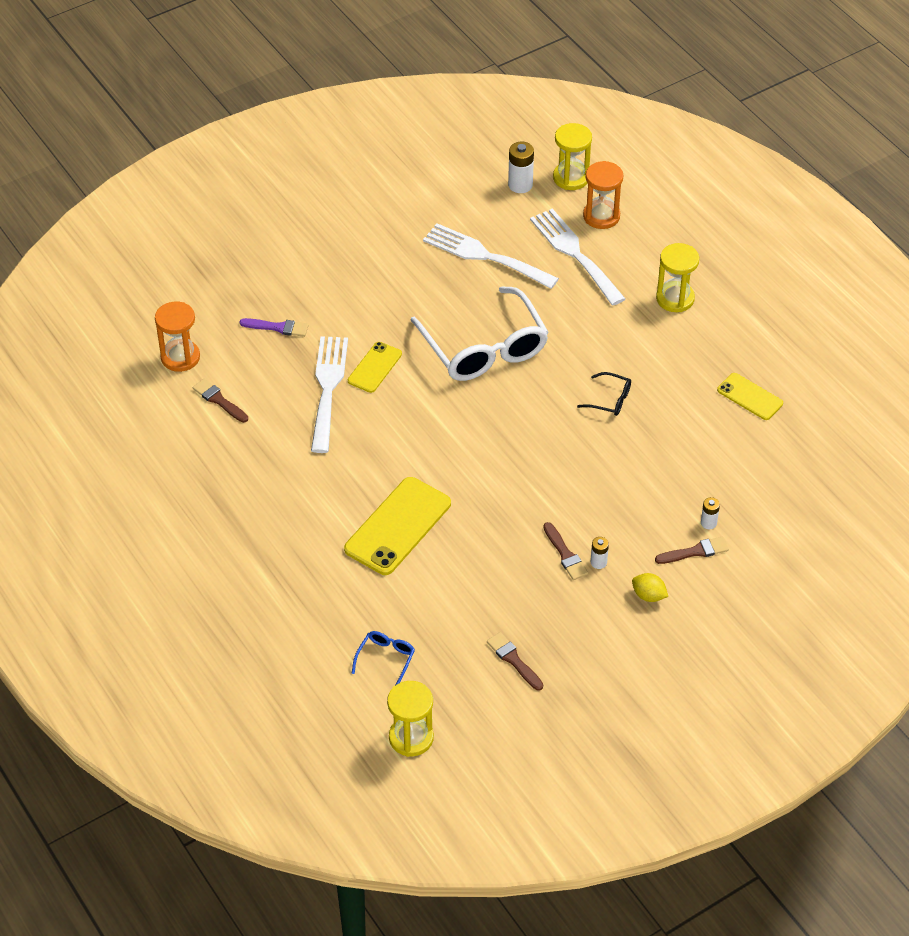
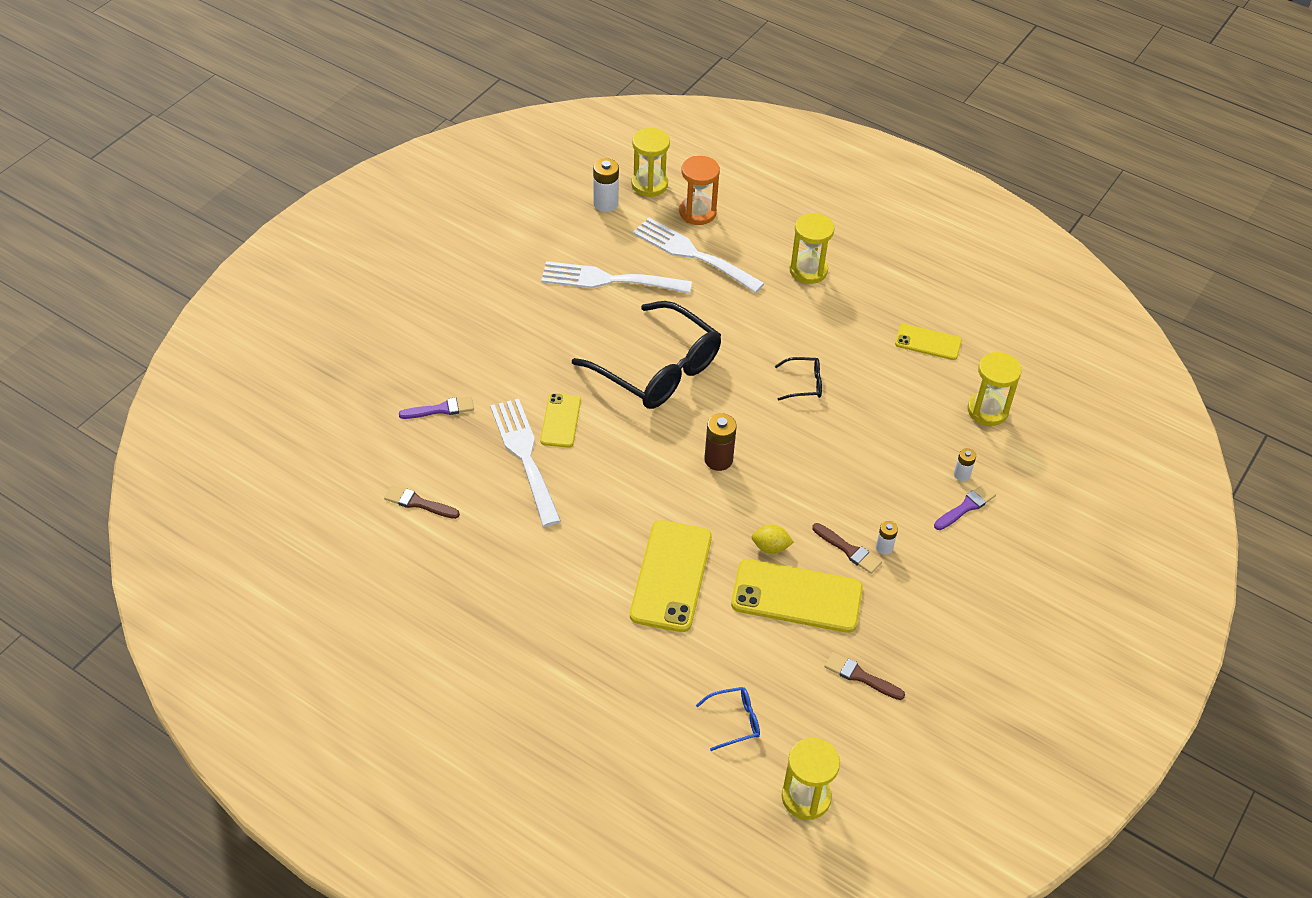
camera: 25 degrees left, 0 degrees up
(180, 357) = (354, 470): orange hourglass -> none
(386, 659) = (734, 721): blue glasses -> blue glasses turned 75 degrees clockwise
(484, 348) = (658, 369): white glasses -> black glasses
(494, 442) = (718, 460): none -> brown battery
(496, 577) = (796, 596): none -> yellow phone
(648, 595) = (949, 565): yellow lemon -> yellow lemon (770, 547)
(695, 552) = (966, 507): brown brush -> purple brush
(769, 474) = (987, 410): none -> yellow hourglass

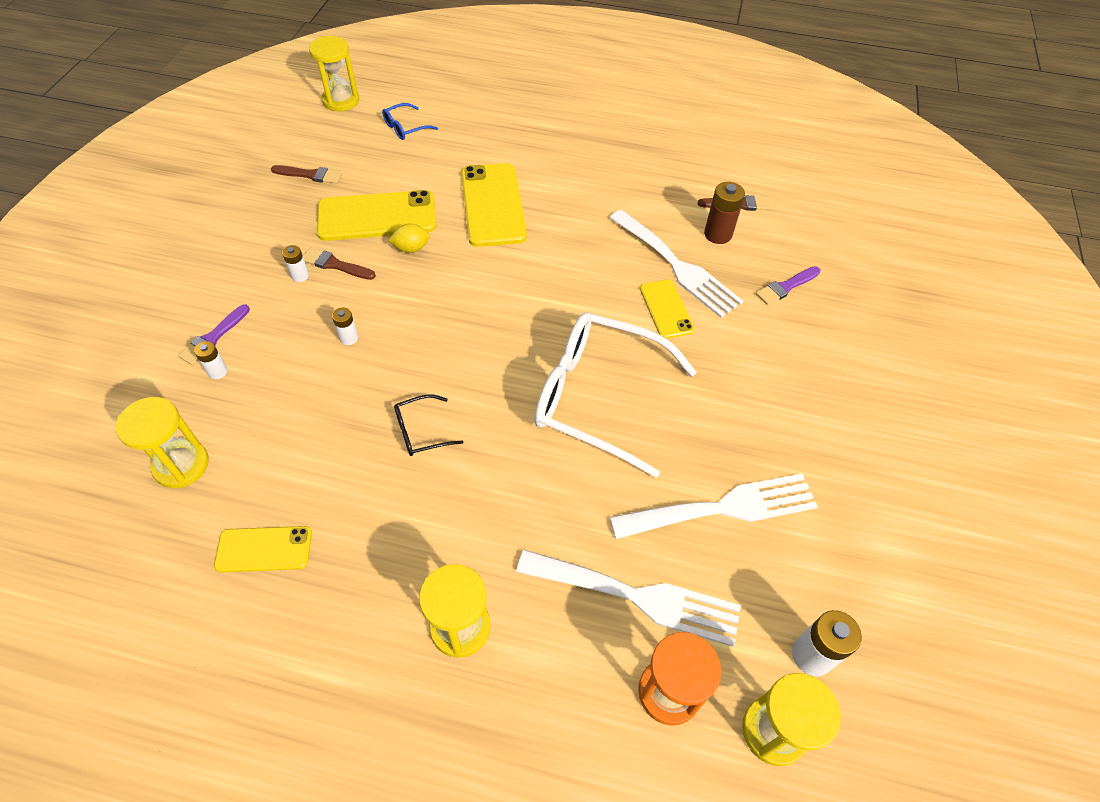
camera: 160 degrees right, 5 degrees up
(658, 369) = (598, 397): black glasses -> white glasses
(718, 460) = (489, 314): brown battery -> brown battery (718, 234)
(847, 473) = (349, 338): none -> white battery

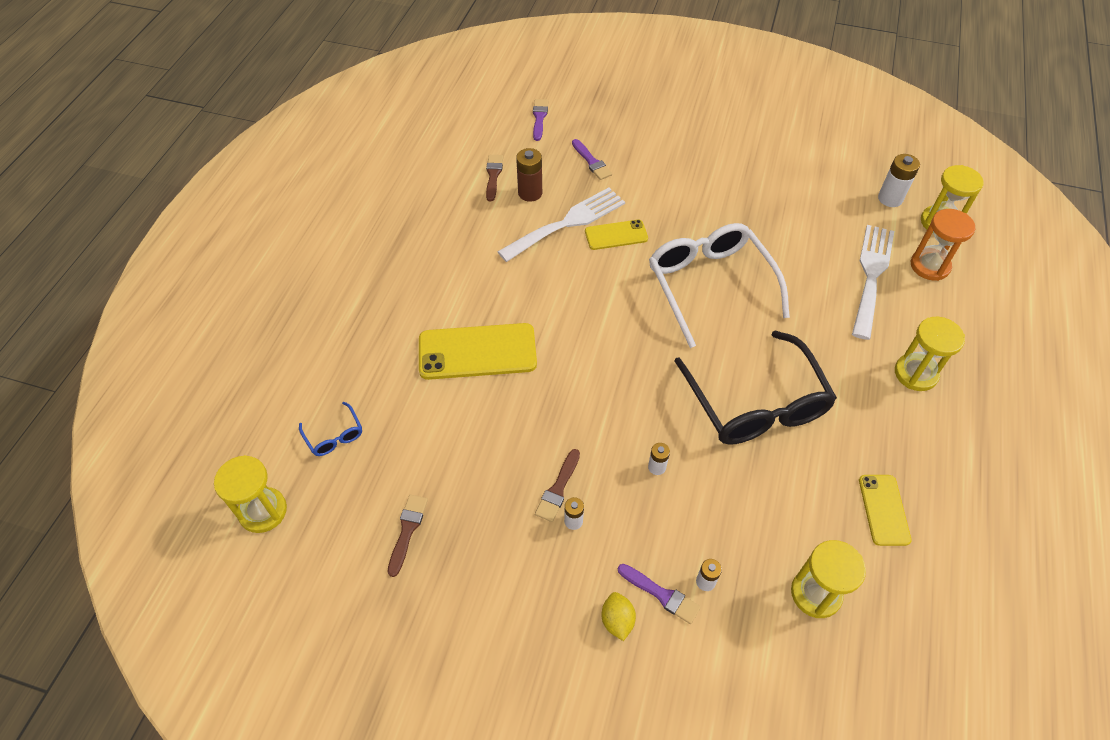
camera: 85 degrees left, 0 degrees up
(377, 216) = (486, 455): yellow phone -> none
(411, 248) = (536, 420): yellow lemon -> yellow lemon (617, 620)
(421, 431) = (756, 403): black glasses -> black glasses, size x2.41
(598, 397) = (710, 285): white glasses -> white glasses turned 135 degrees clockwise
(723, 508) = (797, 224): white fork -> none
(849, 238) = (539, 118): none -> purple brush

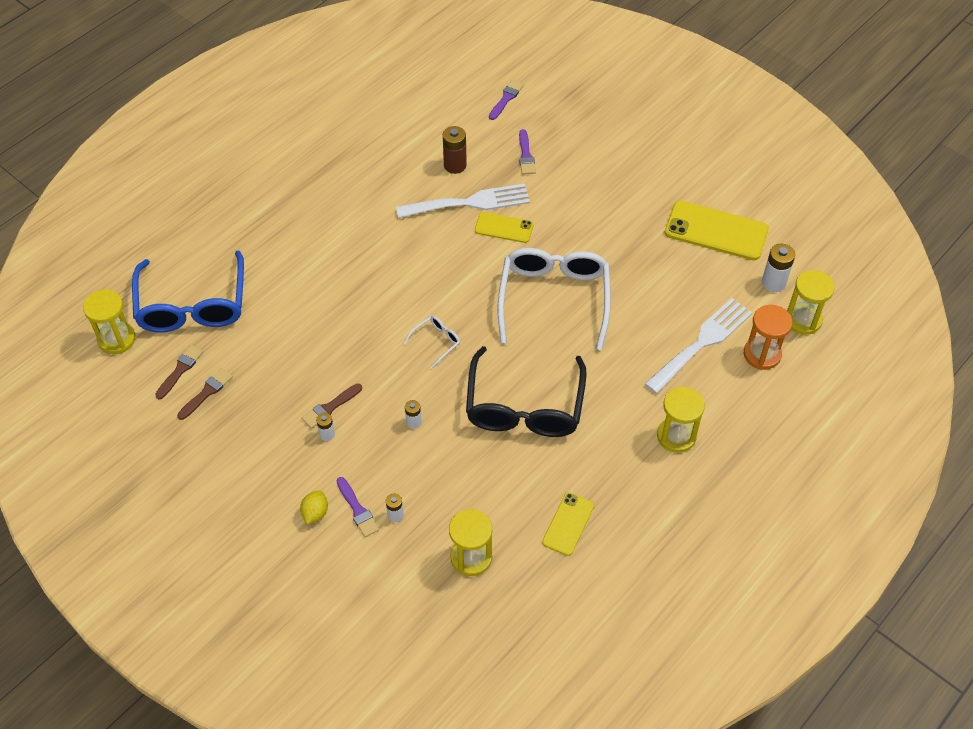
camera: 25 degrees right, 0 degrees up
(334, 436) = (192, 305): blue glasses -> blue glasses, size x2.41
(477, 352) = (332, 282): yellow phone -> yellow phone (716, 231)
(493, 175) = (434, 139): brown brush -> brown brush (180, 370)
(624, 372) = (436, 342): none -> white glasses

